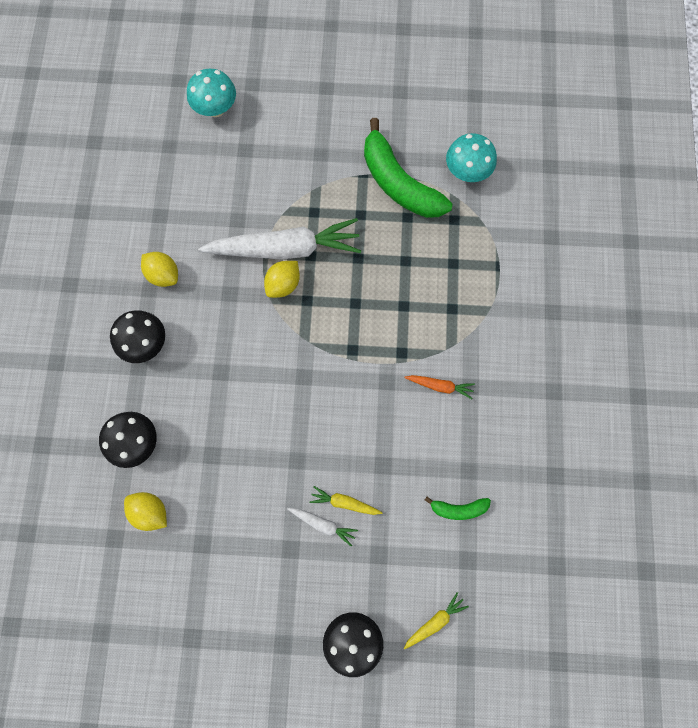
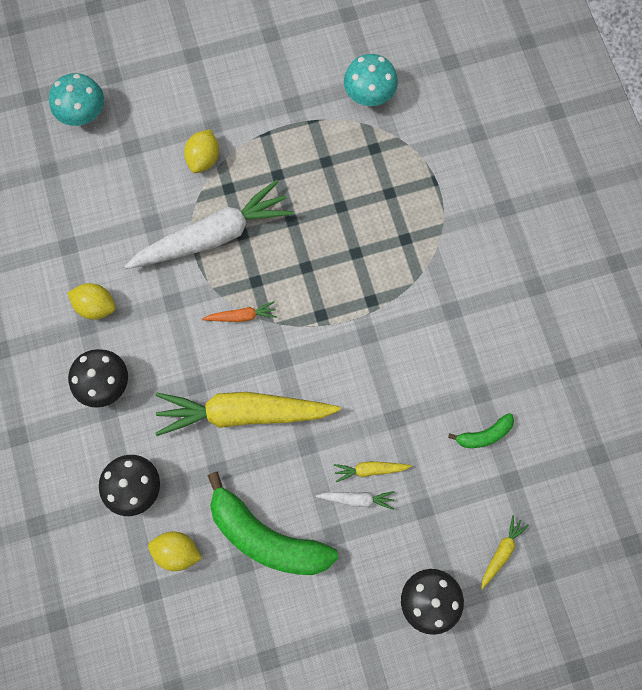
camera: 20 degrees left, 0 degrees up
(253, 412) = (243, 413): none -> yellow carrot
(283, 284) = (225, 273): yellow lemon -> yellow lemon (204, 159)
(398, 183) = (304, 130): green banana -> green banana (266, 536)
(440, 386) = (422, 320): orange carrot -> orange carrot (241, 316)

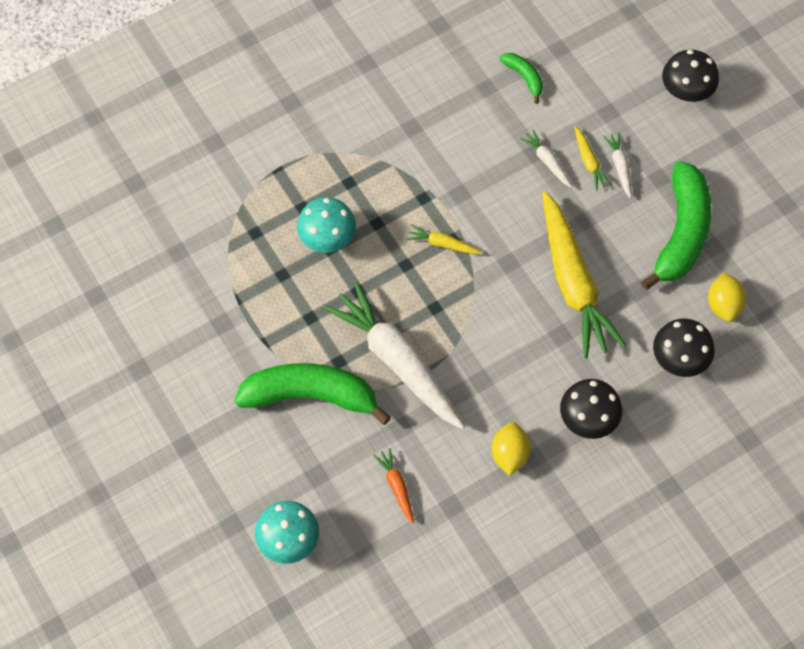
camera: 105 degrees left, 10 degrees down
(204, 159) = (311, 396): yellow lemon -> green banana
(241, 316) = (476, 311): orange carrot -> orange carrot (396, 487)
(369, 95) = (193, 251): turquoise mushroom -> turquoise mushroom (327, 239)
(381, 428) = (547, 161): none -> white carrot
(501, 552) = (624, 45): yellow carrot -> yellow carrot (442, 244)

